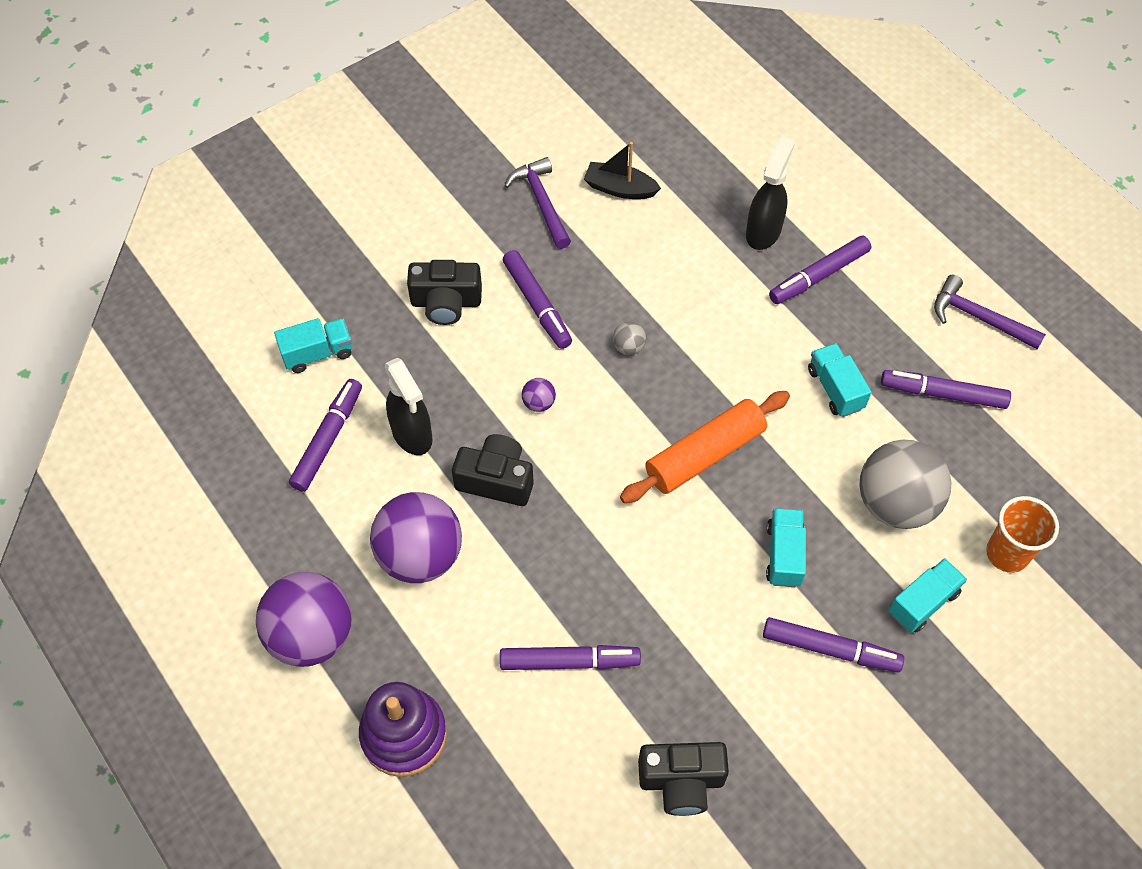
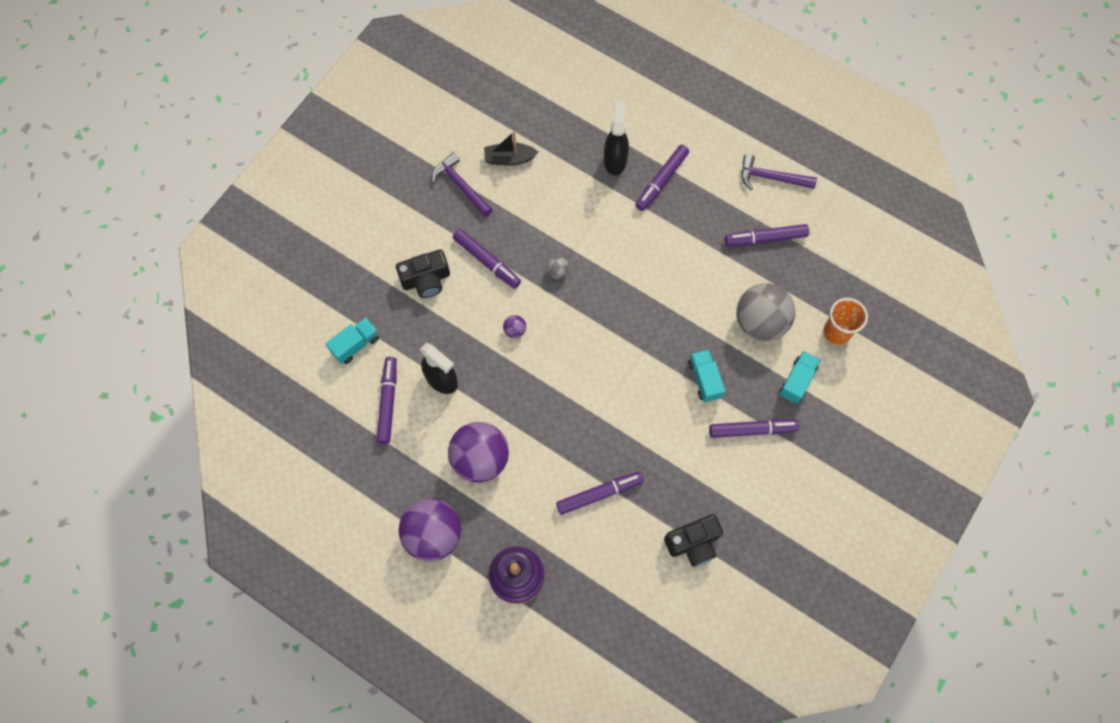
camera: 20 degrees left, 10 degrees up
(496, 480) = (508, 392): black camera -> none
(705, 455) = (633, 330): orange rolling pin -> none
(835, 389) = (698, 257): turquoise truck -> none

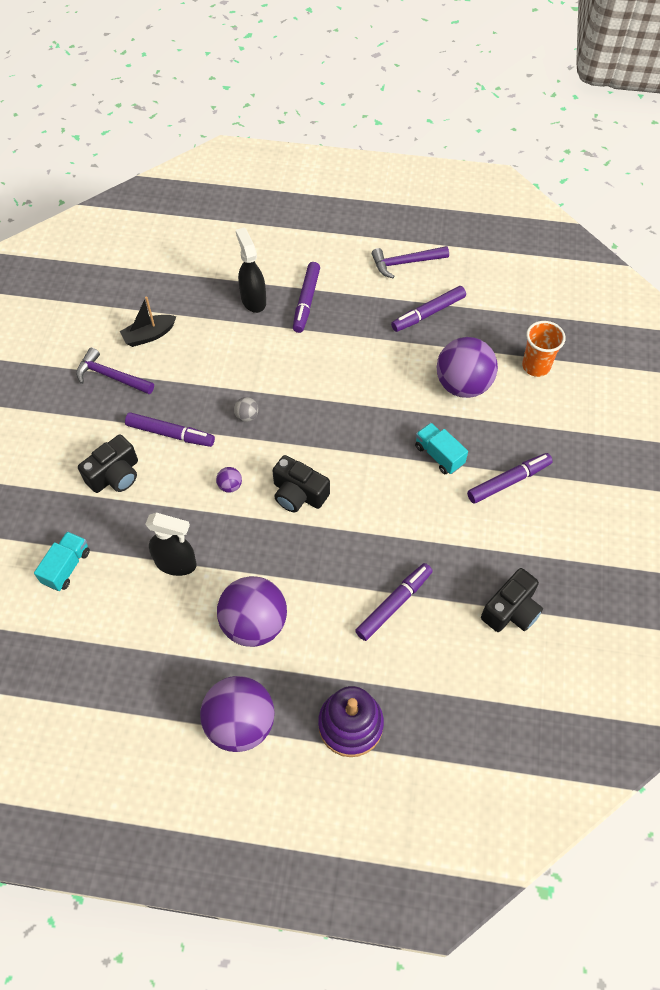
camera: 25 degrees left, 10 degrees down
(388, 402) = (128, 609): purple marker -> none
(568, 362) = (298, 494): none -> black camera
(760, 322) = (463, 385): grey ball -> purple ball
(797, 381) = (525, 421): turquoise truck -> none

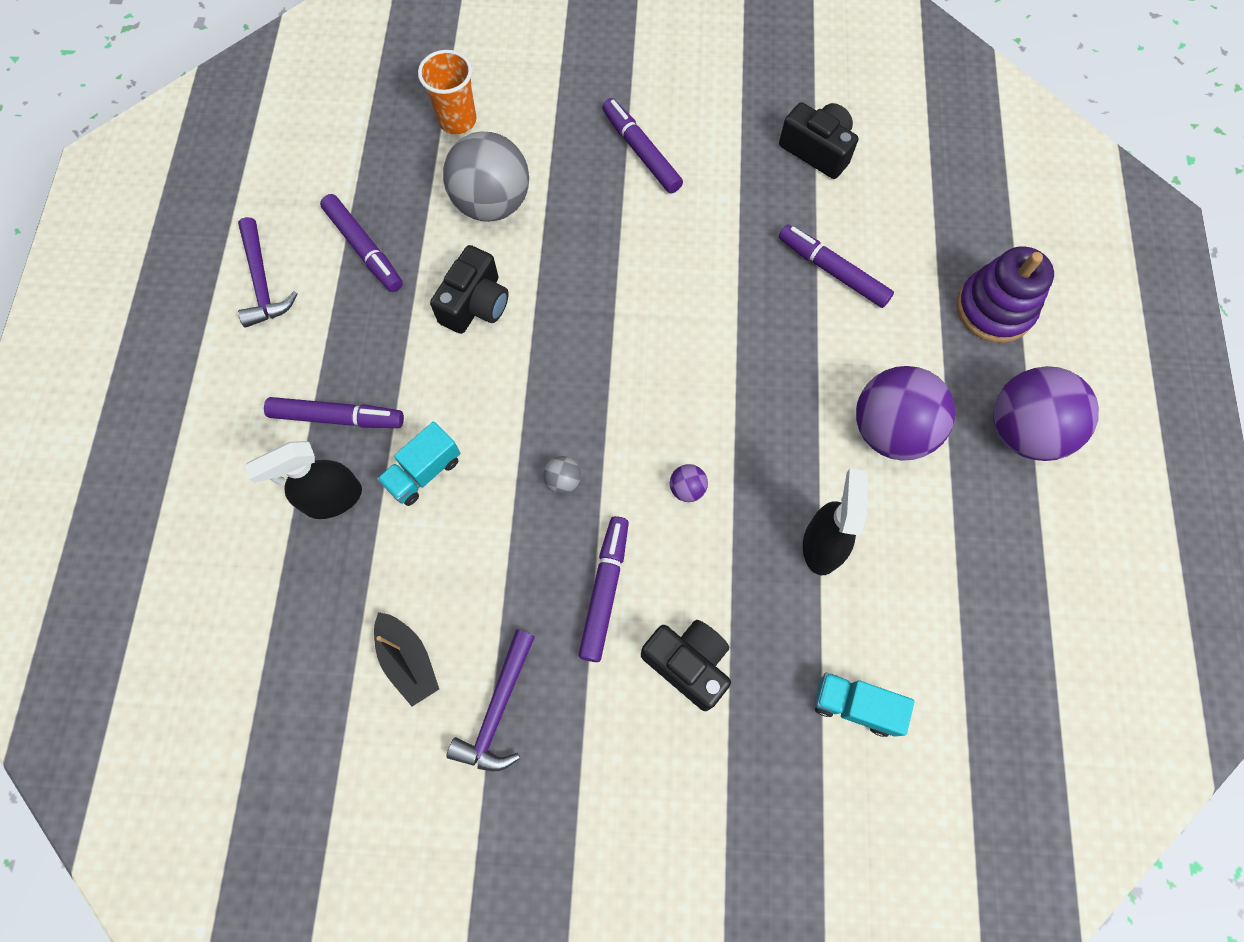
camera: 95 degrees left, 10 degrees up
(298, 494) = (689, 395): black camera -> black camera (475, 304)
(439, 455) = (609, 228): turquoise truck -> turquoise truck (424, 472)
(463, 385) = (492, 203): purple ball -> grey ball

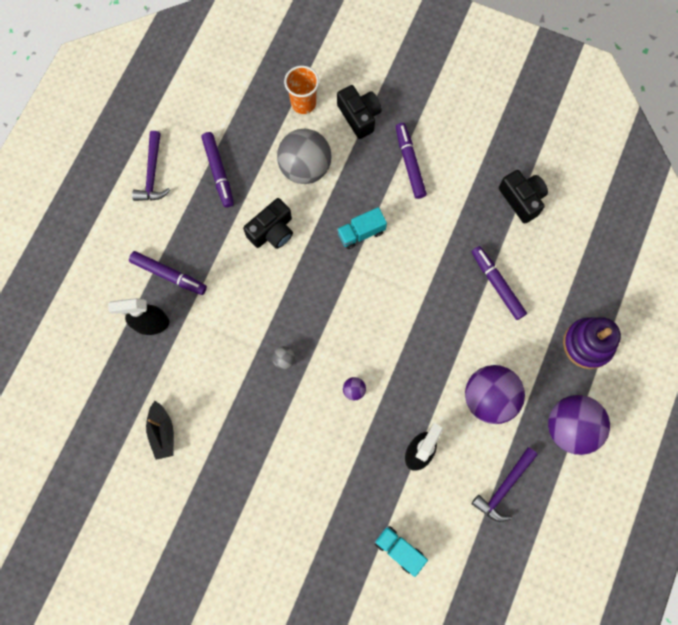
camera: 20 degrees right, 5 degrees up
(424, 472) = (207, 326): turquoise truck -> turquoise truck (361, 233)
(498, 709) = (201, 477): purple hammer -> purple hammer (504, 487)
(604, 591) = (284, 433): purple marker -> none
(688, 664) = (315, 491): black camera -> black camera (359, 116)

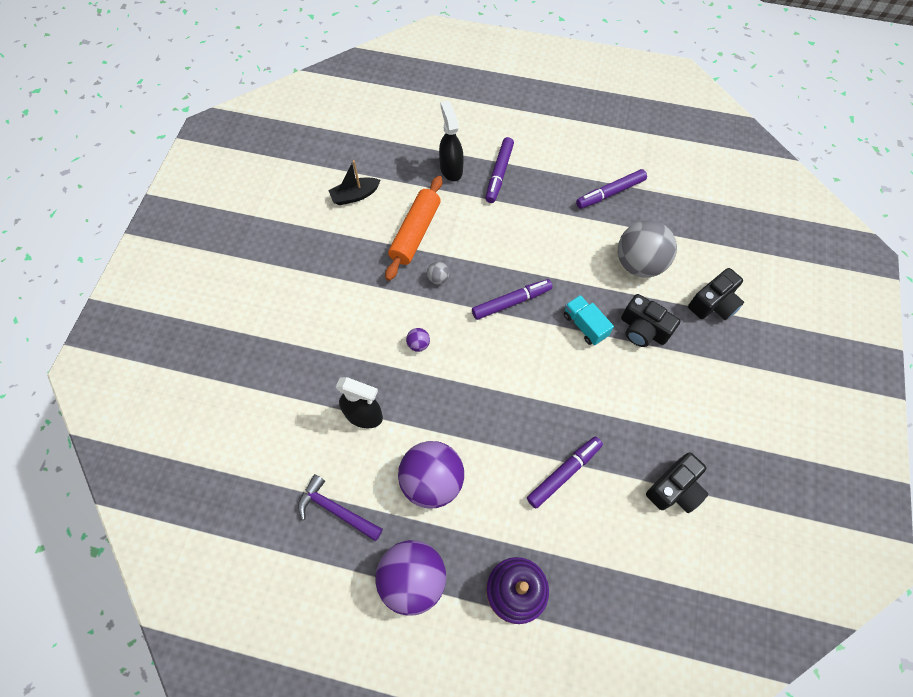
camera: 80 degrees right, 10 degrees down
(152, 173) = (592, 144): purple hammer -> none
(225, 374) = (415, 233): none -> orange rolling pin
(272, 231) = (564, 246): black camera -> black camera (643, 329)
(303, 103) = (708, 251): orange cup -> none
(399, 550) = (264, 411): turquoise truck -> none
(409, 164) = (677, 361): purple marker -> purple marker (511, 302)

